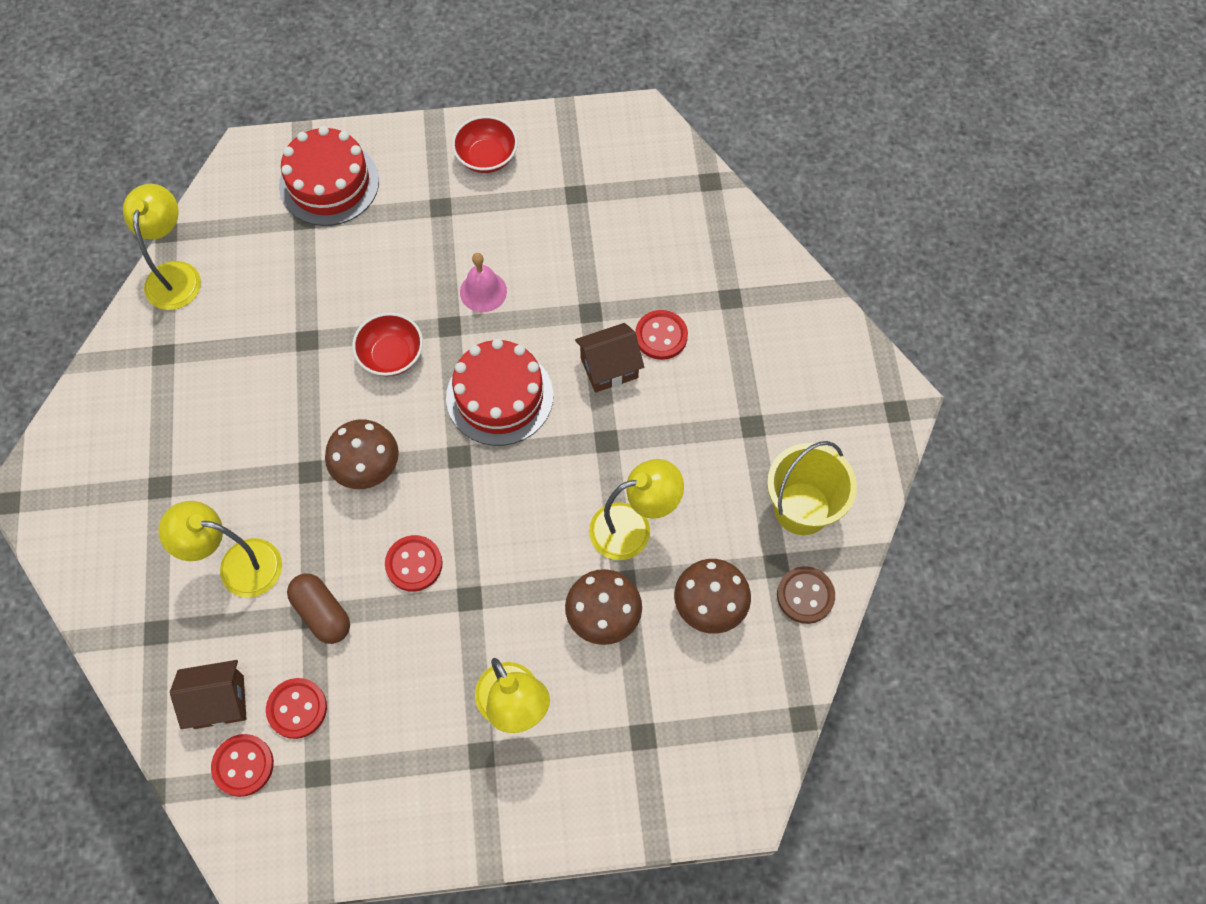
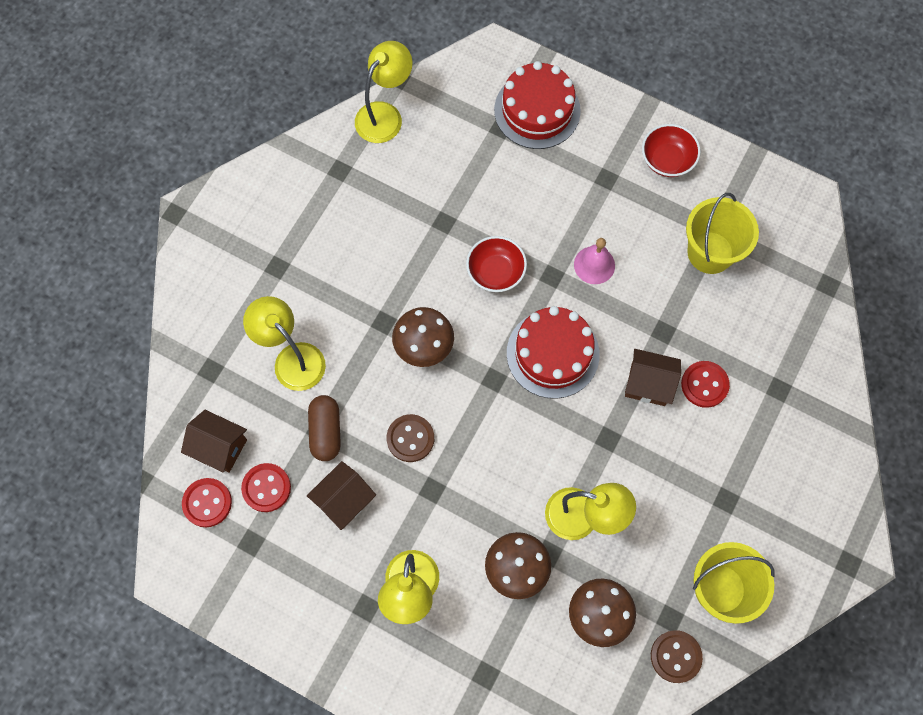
camera: 35 degrees right, 5 degrees up
(387, 667) = (344, 501): none -> brown house
(414, 564) = (410, 438): red button -> brown button
(584, 216) = (710, 252): none -> yellow bucket

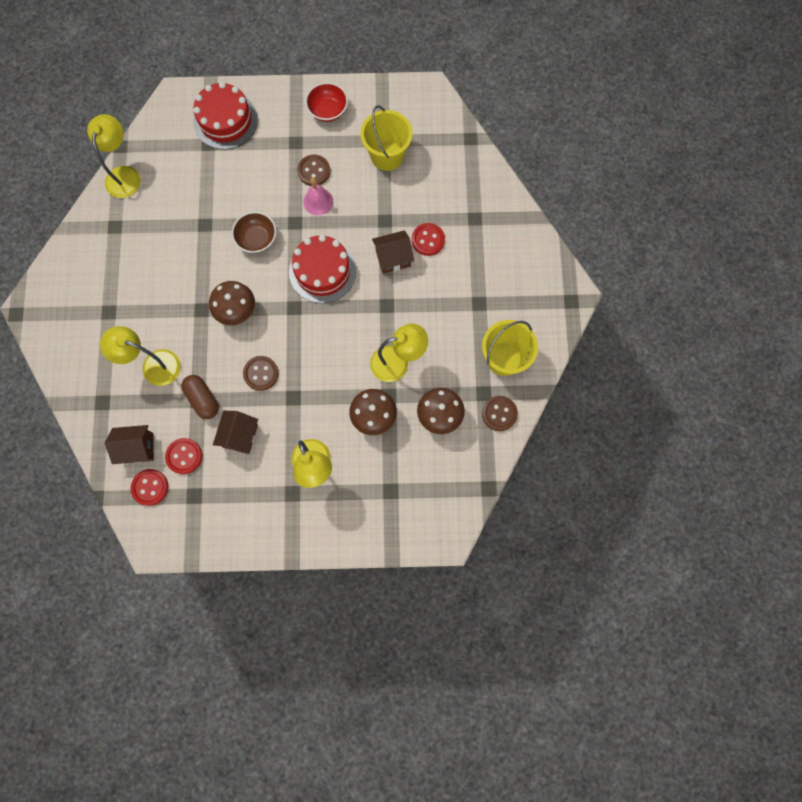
camera: 30 degrees left, 5 degrees up
(495, 272) = (257, 239): red bowl -> brown bowl
(609, 225) = (314, 171): none -> brown button

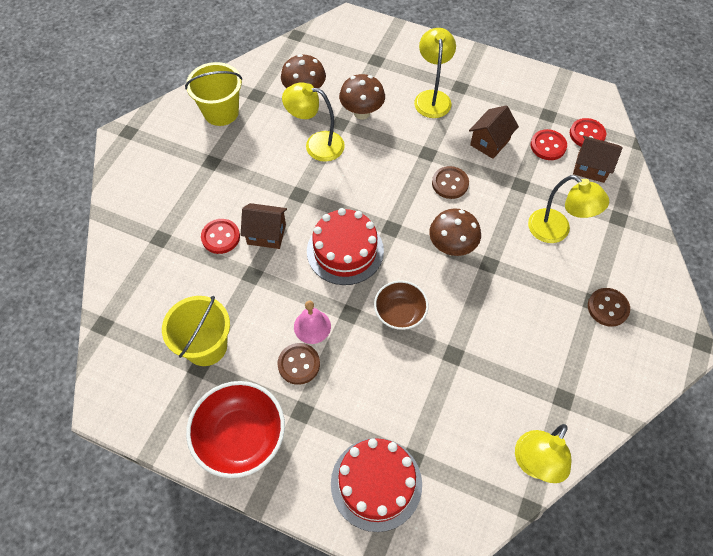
camera: 155 degrees left, 15 degrees down
(203, 399) = (515, 183): brown capsule -> none
(328, 110) = (241, 437): red bowl -> red bowl, size x1.62
(499, 413) = (253, 76): brown button -> brown button (607, 308)

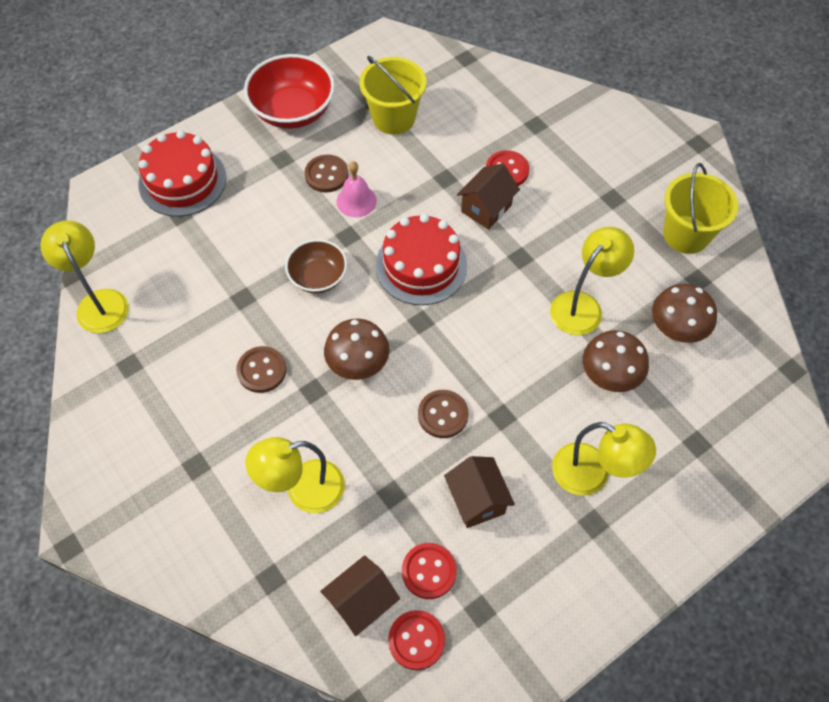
camera: 120 degrees right, 0 degrees up
(607, 308) = (178, 476): brown button -> brown button (261, 370)

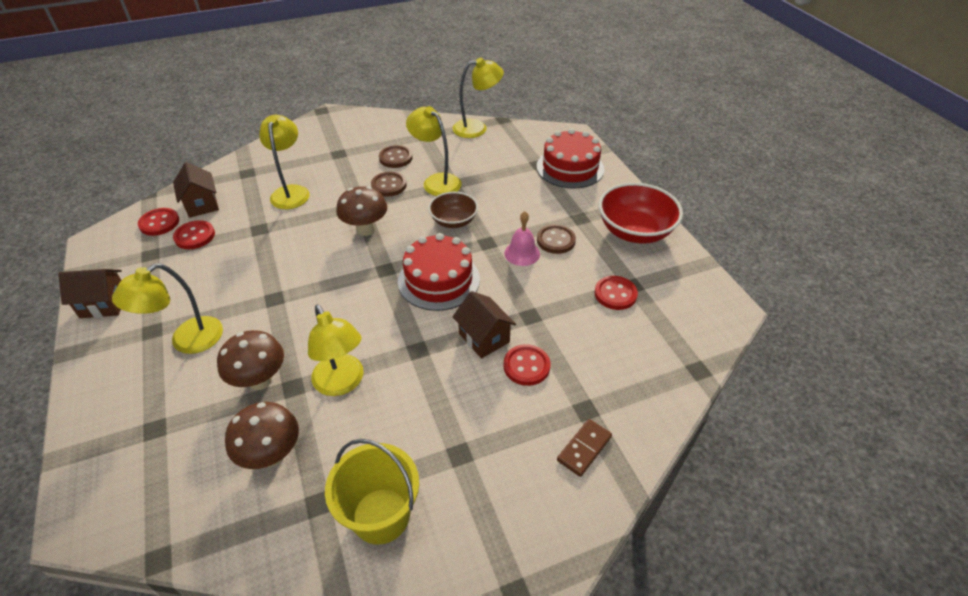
camera: 105 degrees right, 15 degrees down
(241, 317) = (436, 181): none -> yellow lamp
(394, 118) = (615, 294): yellow bucket -> red button
(443, 415) = (298, 265): brown button -> brown button (395, 158)
(477, 500) = (221, 269): brown house -> brown house (104, 304)
(572, 121) = (584, 449): none -> brown domino

